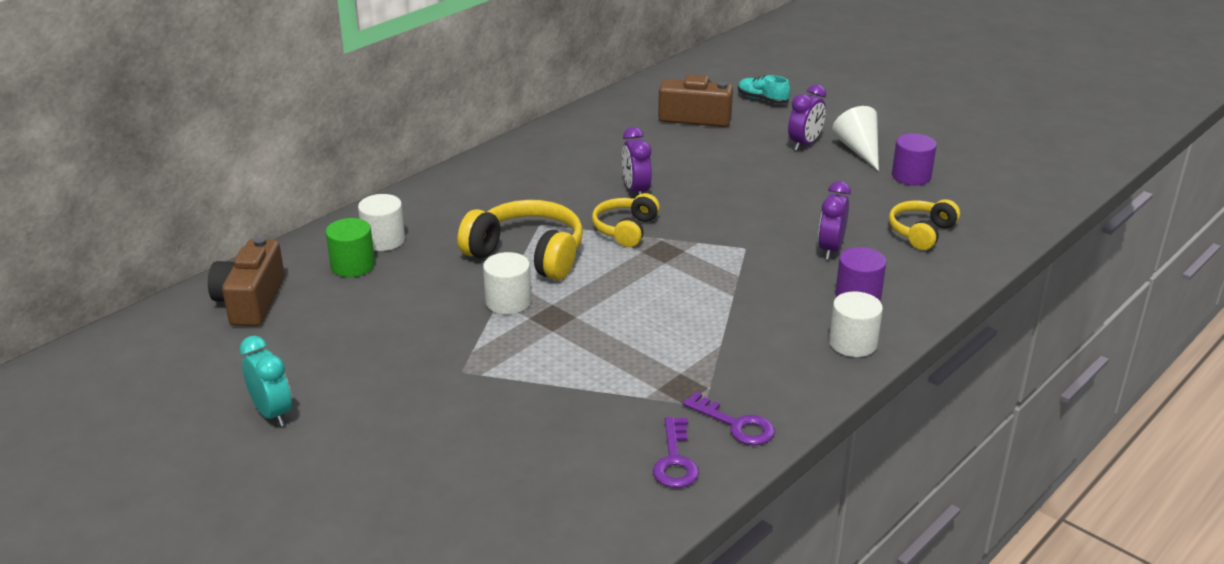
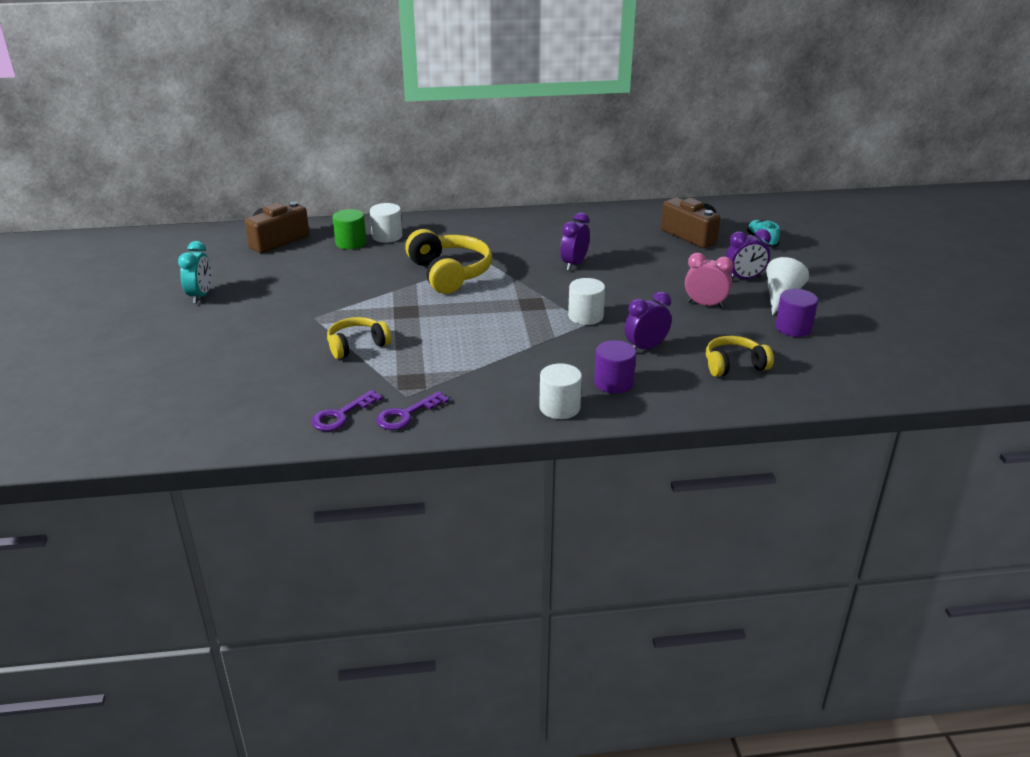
camera: 40 degrees right, 0 degrees up
(508, 302) = (396, 293): white cylinder -> white cylinder (585, 316)
(625, 229) = (529, 283): yellow headphones -> yellow headphones (357, 345)
(735, 424) = (406, 415): purple key -> purple key turned 60 degrees clockwise
(813, 184) = (705, 304): none -> pink clock

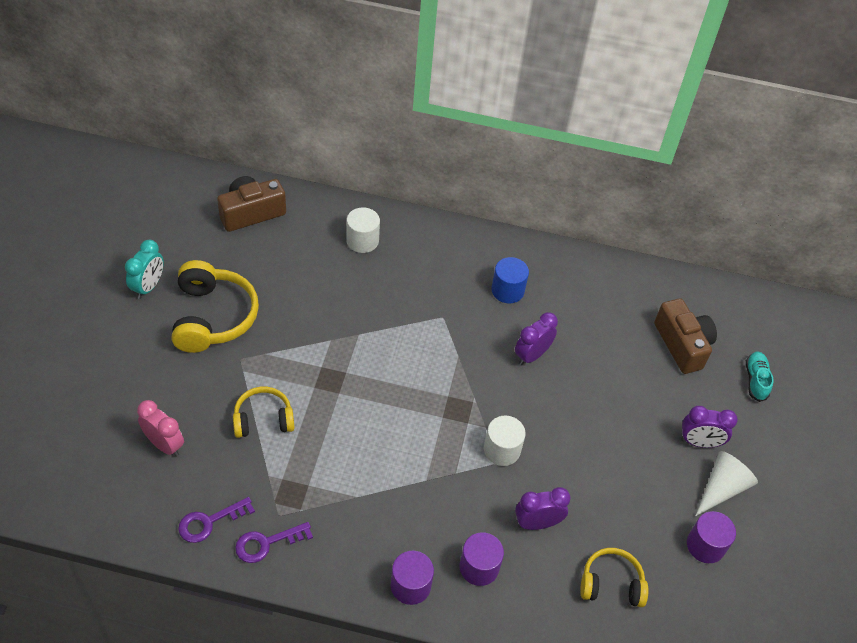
camera: 15 degrees right, 20 degrees up
(351, 243) = (322, 241): green cylinder -> none
(449, 273) = (398, 329): yellow headphones -> yellow headphones (213, 317)
(529, 237) = (507, 290): none -> blue cylinder
(559, 407) = (410, 585): white cylinder -> purple cylinder
(705, 304) = (634, 473): pink clock -> pink clock (164, 444)

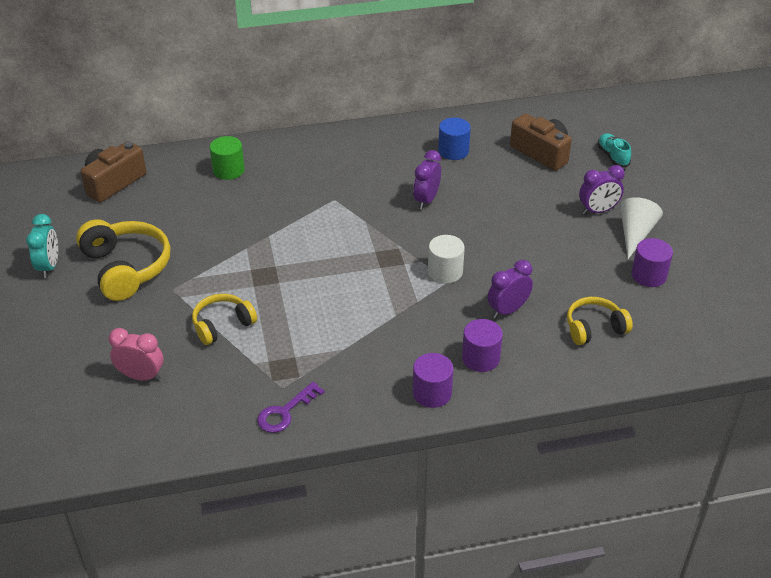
camera: 20 degrees left, 10 degrees down
(210, 522) = (222, 417): purple key -> none
(362, 240) = (228, 170): white cylinder -> green cylinder
(507, 290) = (377, 164): blue cylinder -> blue cylinder (453, 151)

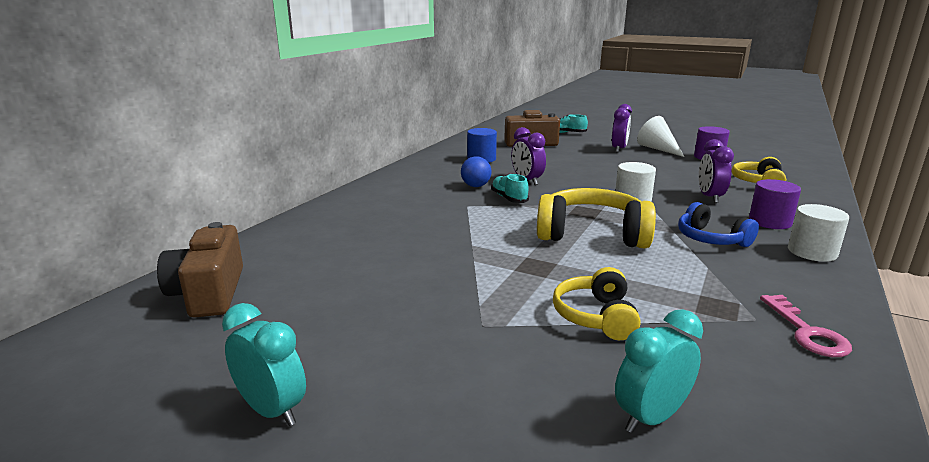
camera: 50 degrees left, 20 degrees down
(126, 268) = (389, 343): yellow headphones -> yellow headphones (592, 234)
(141, 376) = (651, 417): pink clock -> turquoise clock
(228, 170) = (333, 230): green cylinder -> none
(285, 412) = (807, 332): purple key -> pink key
(373, 210) = (509, 198): none -> turquoise shoe
(380, 182) = (475, 186): none -> blue ball
(402, 336) = (711, 239): none -> blue headphones
(432, 393) = (812, 252): purple cylinder -> white cylinder

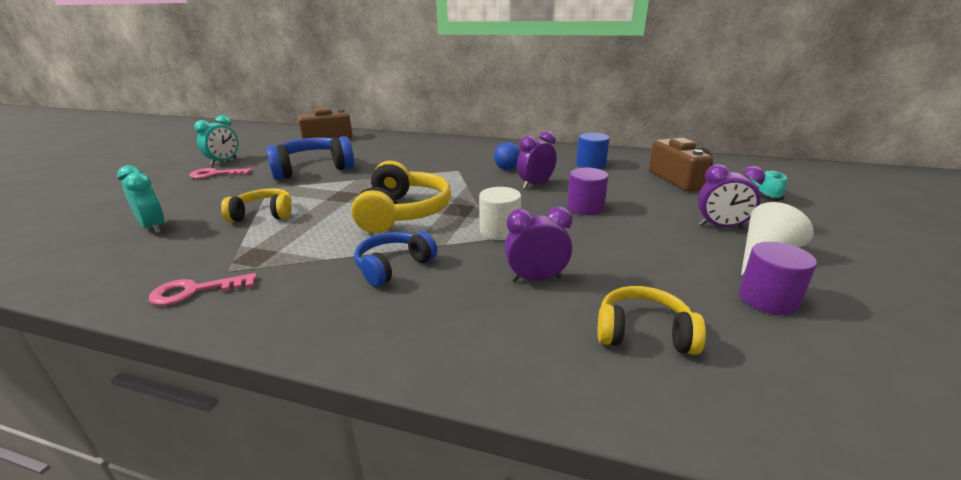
camera: 80 degrees right, 5 degrees up
(370, 403) = (216, 174): none -> pink key
(404, 294) = (313, 169): none -> blue headphones
(509, 198) = (481, 181): turquoise shoe -> none
(770, 222) = (454, 314): purple cylinder -> purple cylinder (585, 207)
(812, 252) = (354, 330): white cylinder -> none

